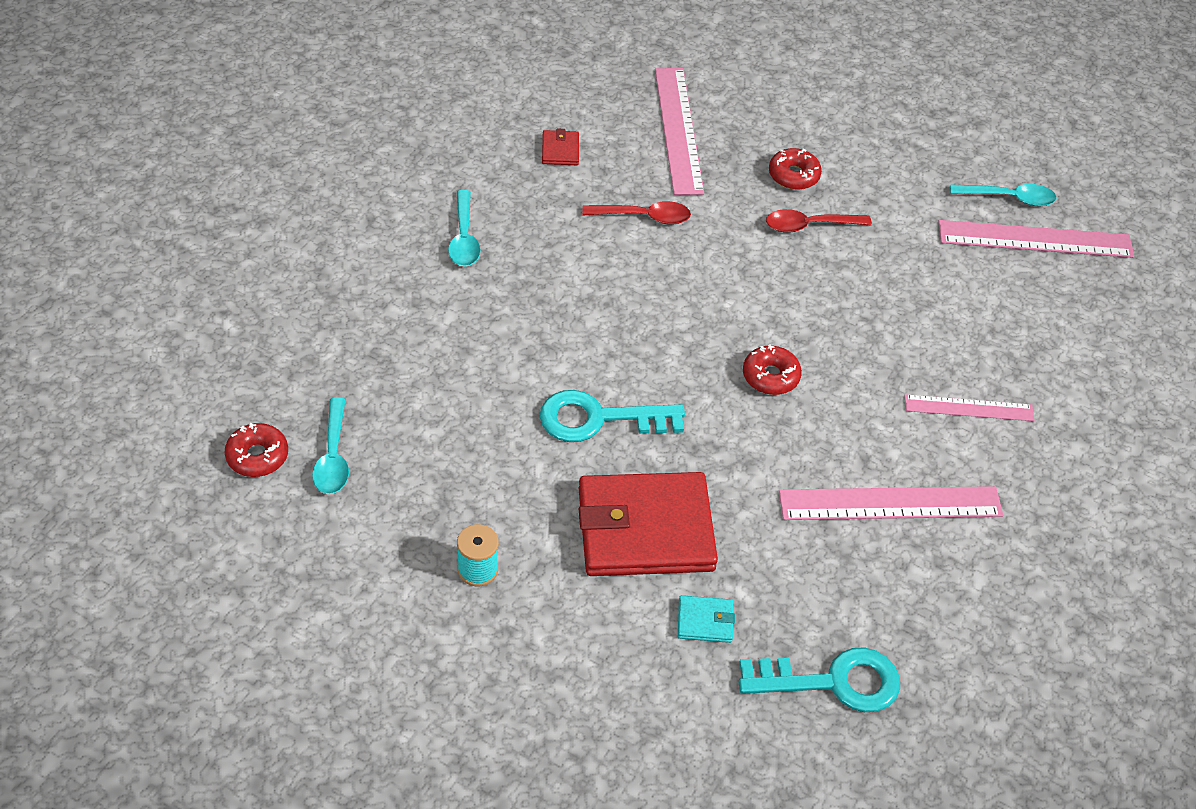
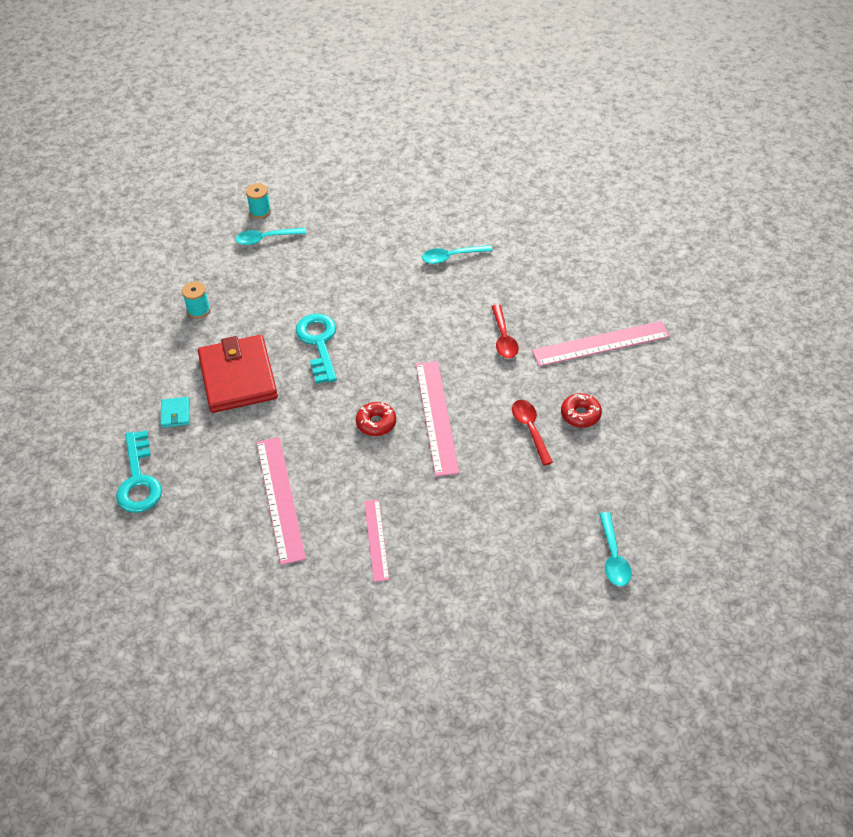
camera: 85 degrees right, 0 degrees up
(257, 456) = (260, 211): red donut -> turquoise spool
(560, 150) = (551, 286): red wallet -> none
(1035, 239) = (571, 577): pink ruler -> pink ruler (437, 417)

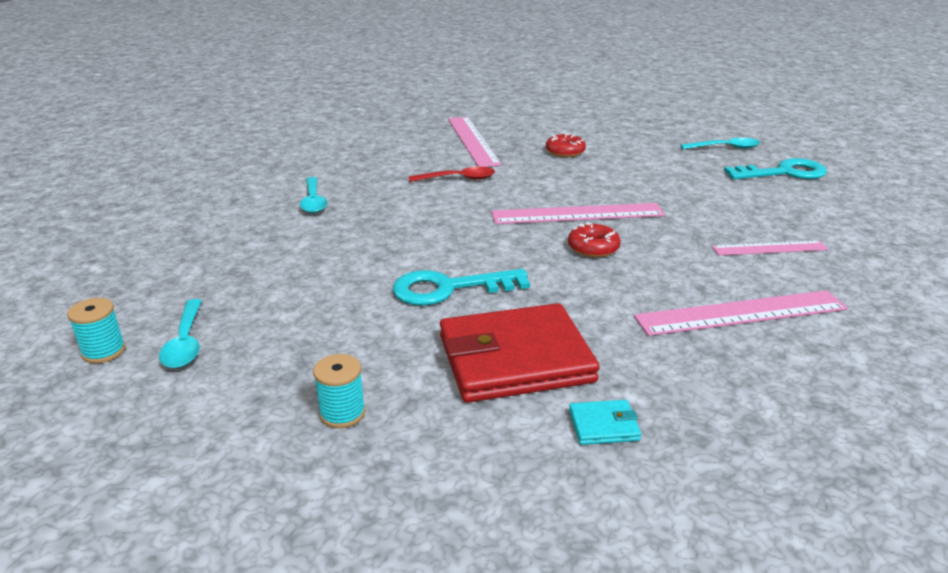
camera: 90 degrees left, 20 degrees down
(138, 480) = (769, 461): turquoise key -> turquoise key (784, 173)
(530, 429) = (587, 172): red spoon -> none

